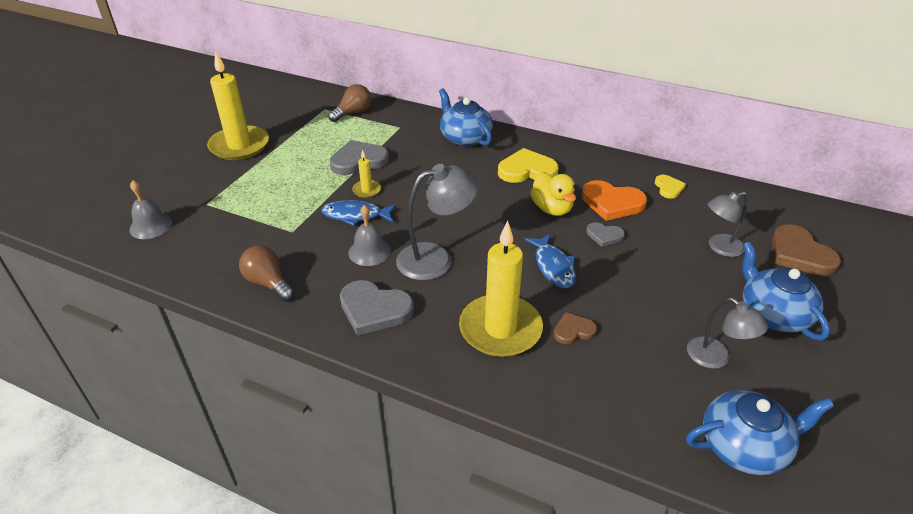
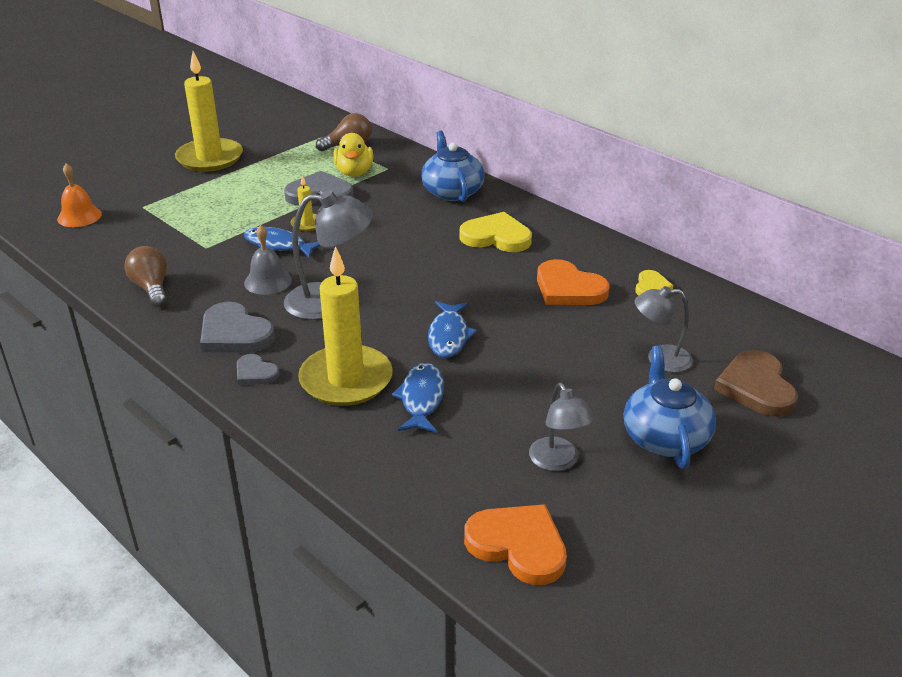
camera: 20 degrees right, 5 degrees down
(151, 226) = (79, 216): grey bell -> orange bell
(552, 209) = (493, 280): yellow duck -> yellow duck (354, 172)
(573, 330) = (421, 399): brown heart -> blue fish
(604, 235) = (531, 319): grey heart -> grey heart (255, 373)
(744, 446) = (518, 545): blue teapot -> orange heart

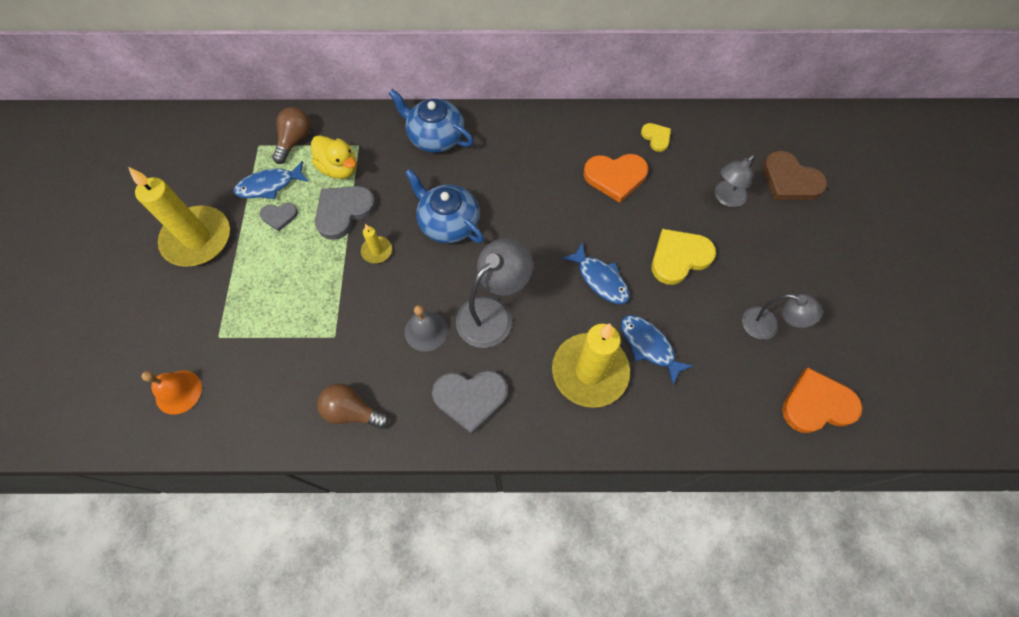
camera: 45 degrees left, 30 degrees up
(255, 373) = (530, 418): grey heart -> grey heart (279, 216)
(278, 245) = (385, 289): blue fish -> blue fish (269, 185)
(496, 237) = (519, 162): yellow heart -> yellow heart (679, 257)
(665, 437) = (792, 259): blue teapot -> blue teapot (448, 223)

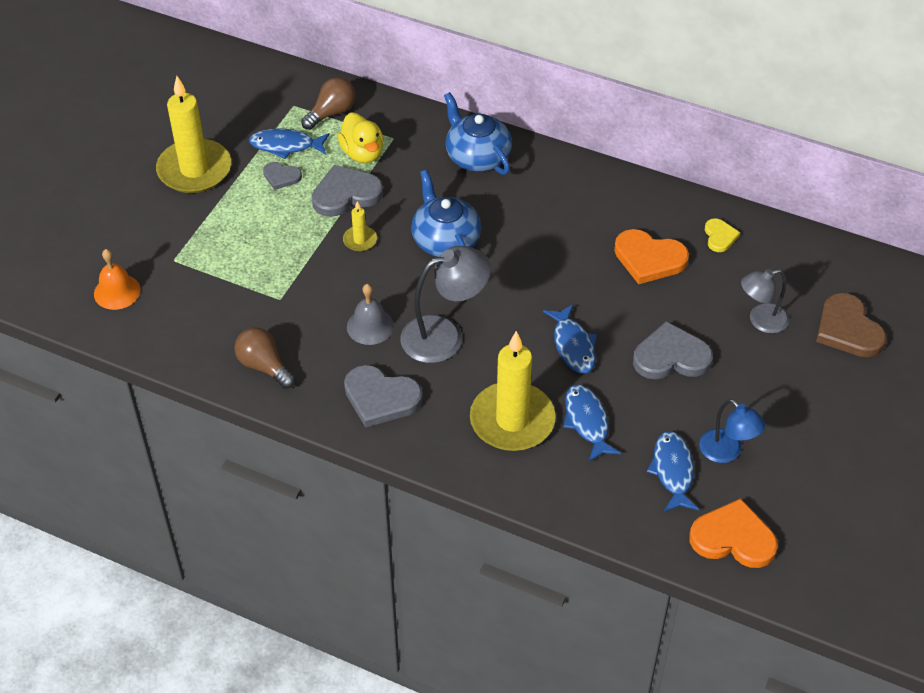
camera: 25 degrees right, 15 degrees down
(679, 257) = (671, 356): yellow heart -> grey heart
(738, 362) = (672, 471): none -> blue fish
(767, 326) = (727, 452): grey lamp -> blue lamp

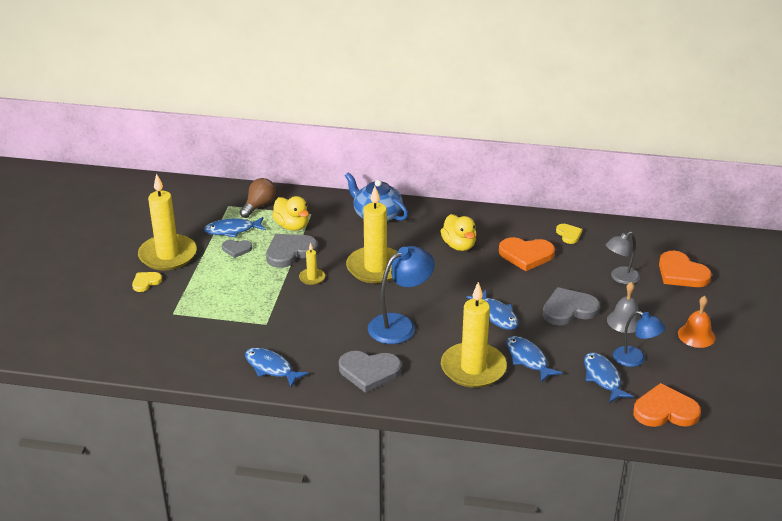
camera: 15 degrees left, 15 degrees down
(117, 291) = (135, 340): orange bell -> orange bell (696, 335)
(155, 206) = (146, 282): none -> yellow heart
(264, 366) = (271, 368): brown light bulb -> blue fish
(370, 326) = (342, 329): grey bell -> grey bell (625, 321)
(444, 335) = (400, 325): grey lamp -> blue lamp
(445, 240) = (375, 268): blue teapot -> yellow candle
(566, 226) = (459, 245): none -> yellow duck
(848, 329) = (681, 273): brown heart -> orange heart

